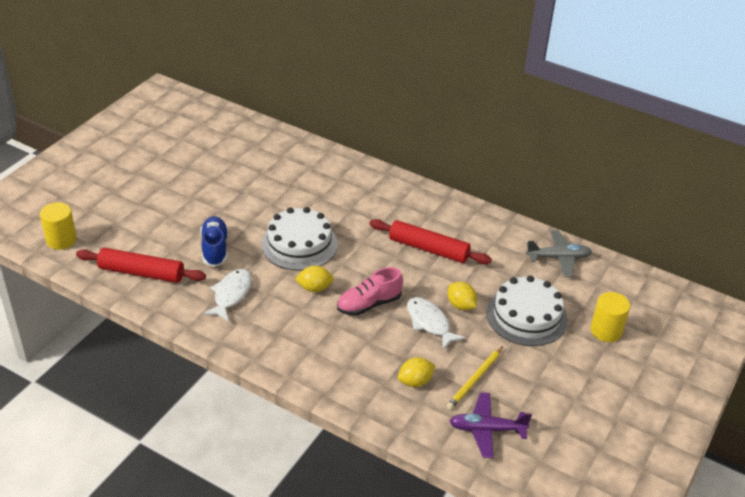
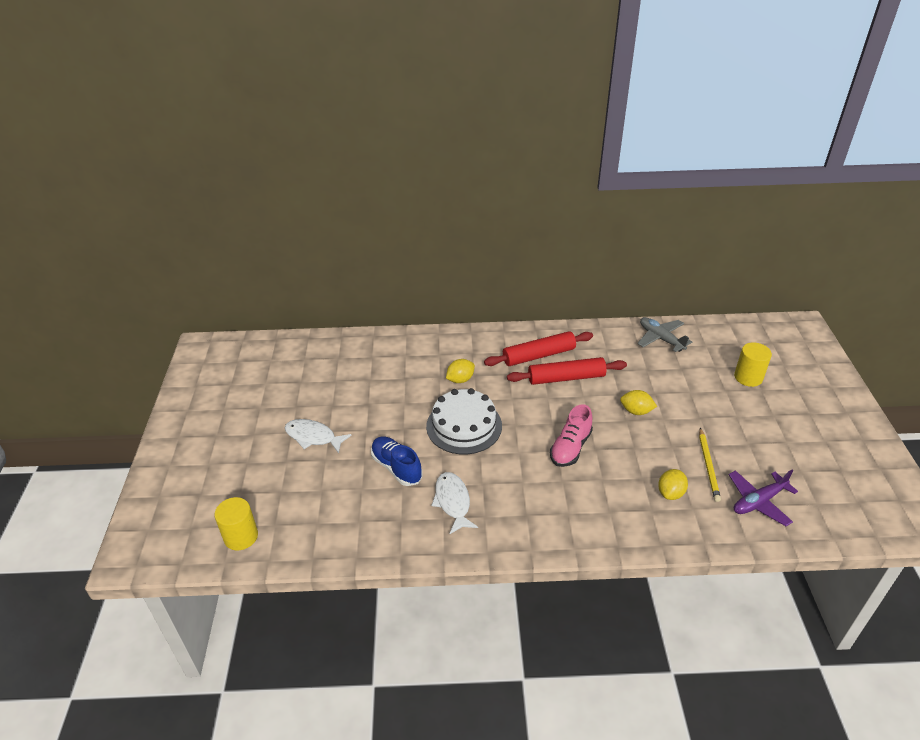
camera: 30 degrees left, 0 degrees up
(141, 272) = (352, 526): red rolling pin -> red rolling pin (538, 355)
(314, 288) = (515, 457): yellow lemon -> yellow lemon (460, 379)
(429, 323) = (629, 438): white fish -> white fish (313, 437)
(526, 316) = (688, 395): white cake -> none
(558, 258) = (661, 338): grey plane -> grey plane turned 90 degrees counterclockwise

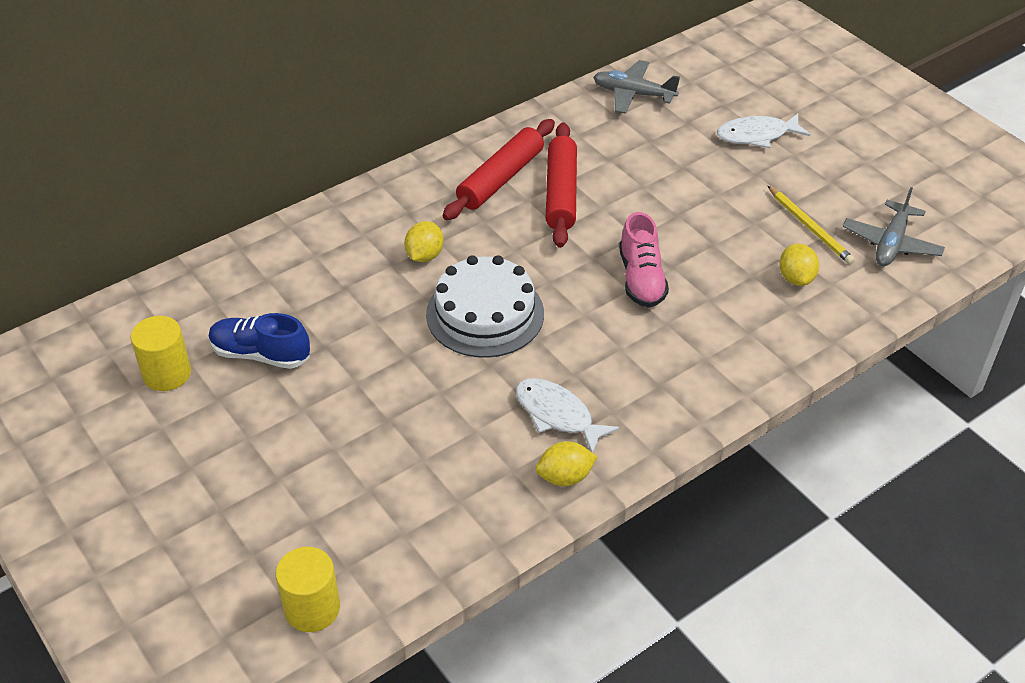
camera: 35 degrees left, 5 degrees up
(313, 437) = (286, 427): white fish -> white fish (757, 135)
(396, 467) = (444, 409): blue shoe -> blue shoe (260, 354)
(566, 378) = (561, 193): red rolling pin -> red rolling pin turned 45 degrees counterclockwise
(636, 411) = (679, 198): yellow lemon -> yellow lemon (565, 477)
(748, 377) = (769, 102): yellow cylinder -> yellow cylinder (167, 374)
(758, 502) = (891, 243): purple plane -> grey plane

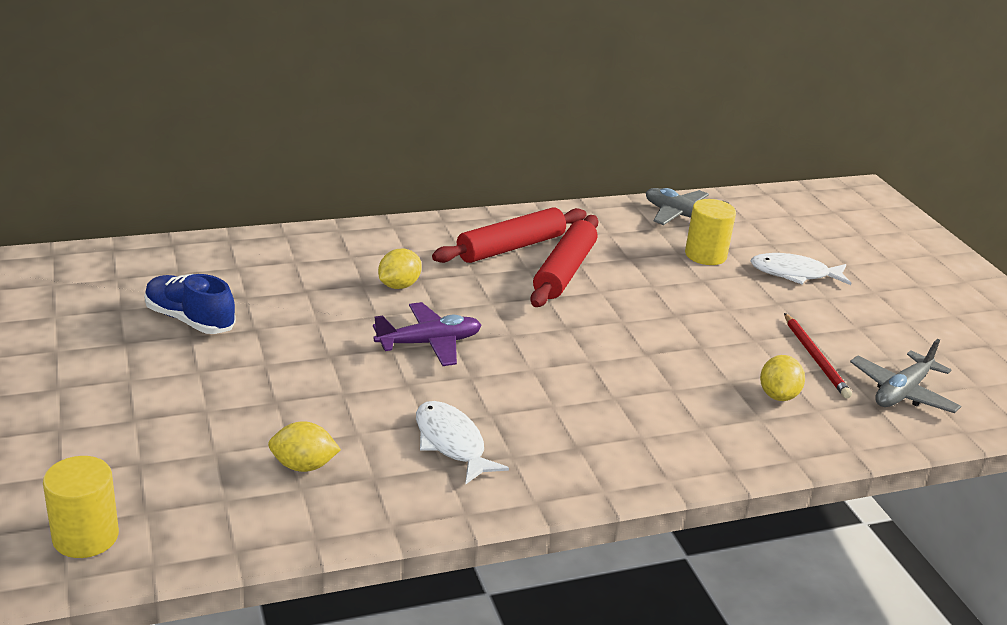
camera: 15 degrees right, 15 degrees down
(167, 374) = (93, 312): yellow cylinder -> yellow cylinder (705, 255)
(485, 314) = (429, 343): white cake -> purple plane
(565, 477) = (426, 498): yellow lemon -> yellow lemon (303, 466)
(641, 279) = (608, 355): pink shoe -> none
(809, 227) = (815, 357): yellow pencil -> red pencil

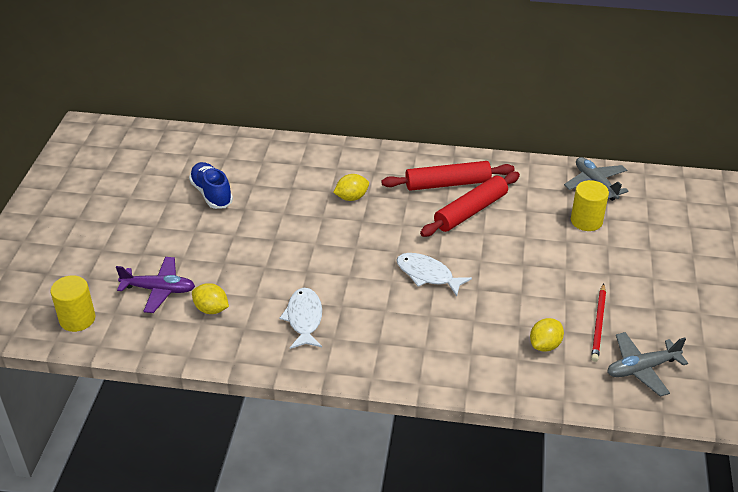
camera: 30 degrees right, 10 degrees up
(429, 343) = (340, 245): purple plane -> purple plane (159, 290)
(794, 274) = (643, 252): white fish -> white fish (427, 275)

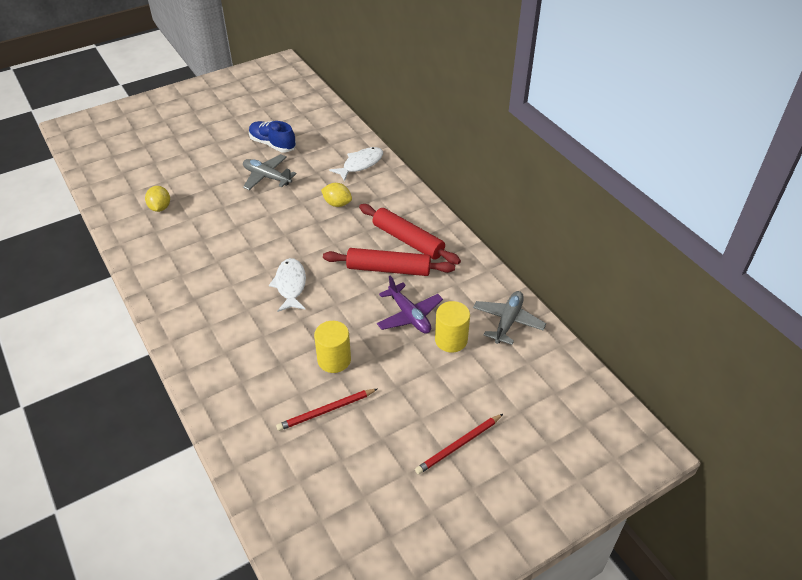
camera: 50 degrees right, 5 degrees up
(77, 319) = (104, 163): yellow cylinder -> yellow cylinder (334, 360)
(159, 290) = (158, 177): purple plane -> purple plane (409, 315)
(211, 194) = (272, 144): blue shoe -> blue shoe turned 75 degrees counterclockwise
(304, 318) = (187, 251): white fish -> white fish (360, 164)
(545, 345) = (271, 390): yellow lemon -> none
(642, 369) = (296, 465): grey plane -> grey plane (267, 177)
(696, 272) = (459, 445): none -> red pencil

